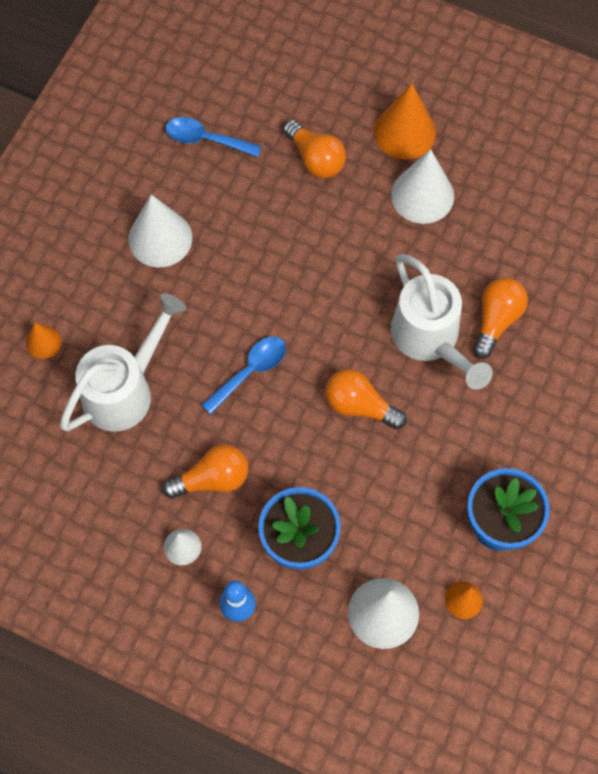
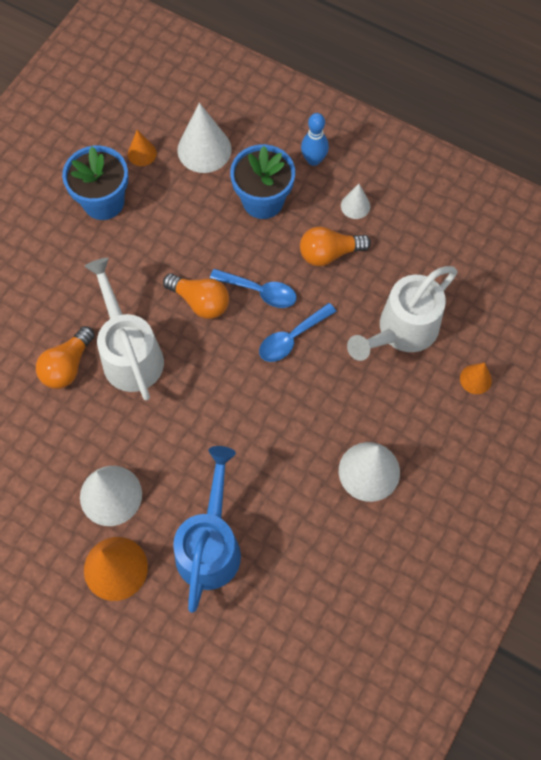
camera: 175 degrees left, 0 degrees up
(206, 139) = (320, 577): blue spoon -> blue spoon (260, 291)
(315, 159) = (210, 545): orange light bulb -> blue watering can

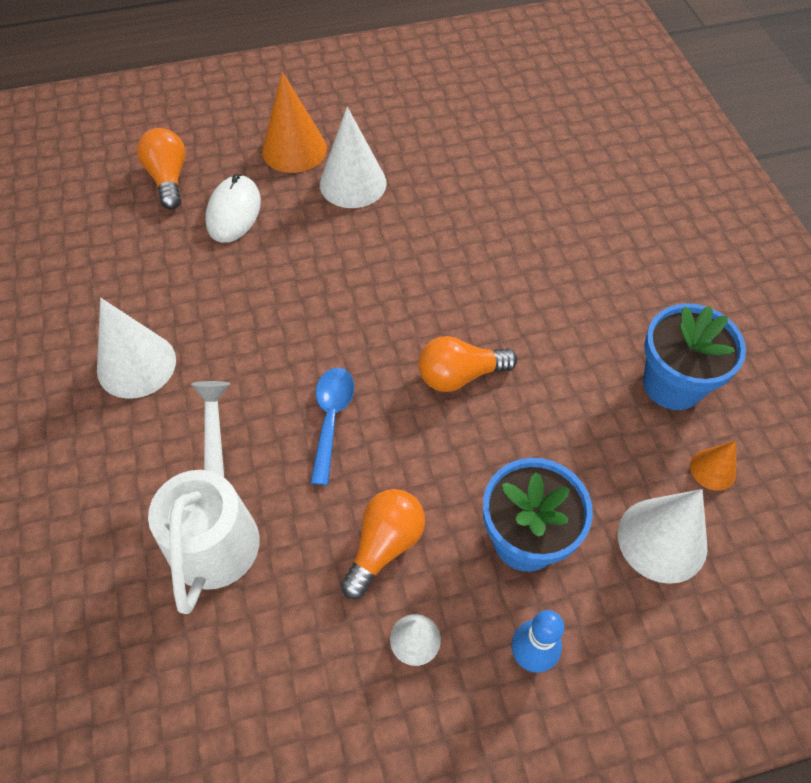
camera: 135 degrees right, 10 degrees down
(67, 366) = (504, 232): orange light bulb -> orange light bulb (168, 178)
(130, 353) = (466, 282): white watering can -> none
(210, 545) = (233, 212): blue watering can -> white mouse
(260, 291) = (414, 435): blue spoon -> none
(475, 379) = (82, 547): orange cone -> none

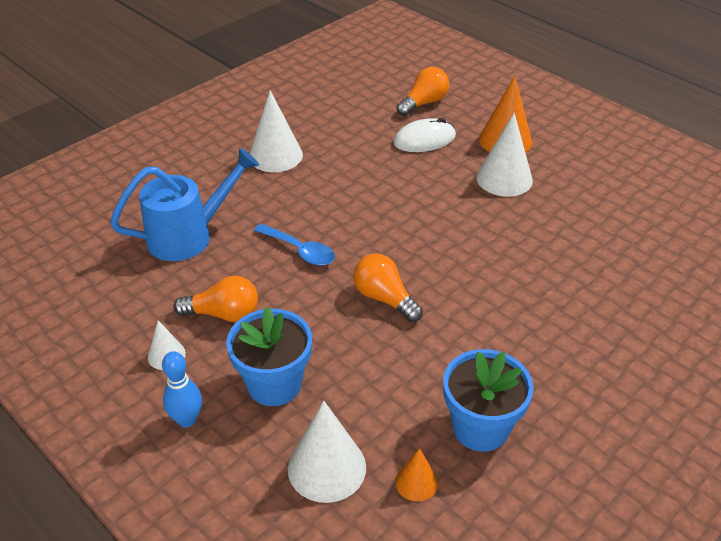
camera: 60 degrees right, 15 degrees down
(216, 528) = (189, 236): white watering can -> blue watering can
(331, 418) = (300, 251): blue spoon -> blue spoon turned 60 degrees clockwise

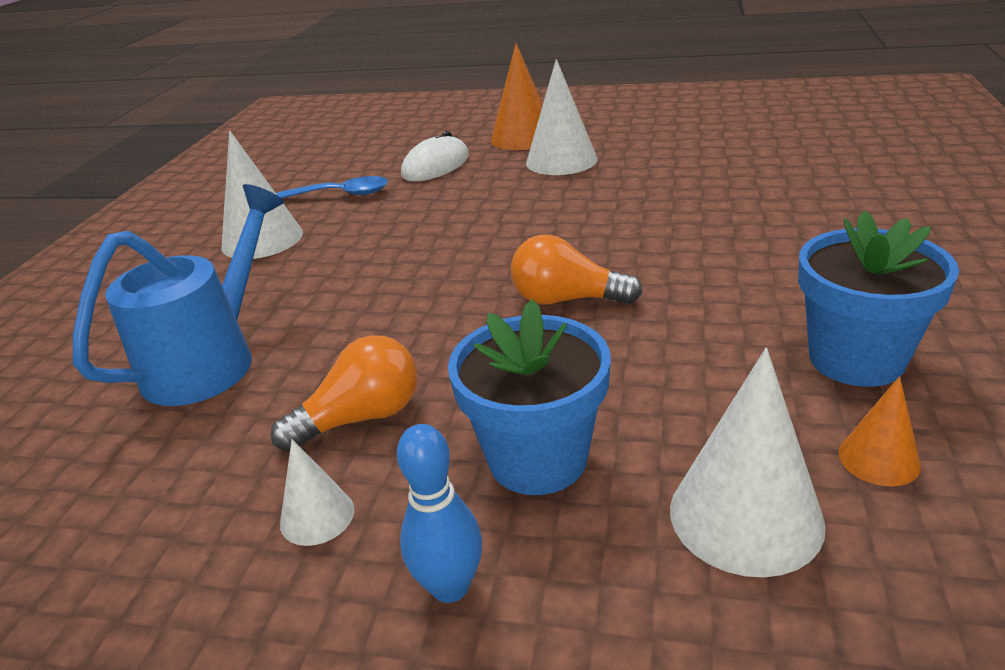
camera: 30 degrees left, 10 degrees down
(300, 251) = (399, 305): blue spoon -> blue spoon (341, 194)
(424, 103) = (400, 143): orange light bulb -> none

